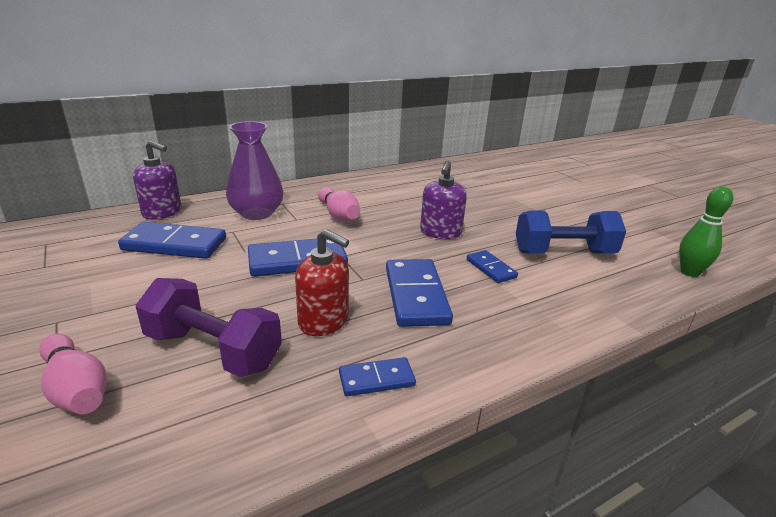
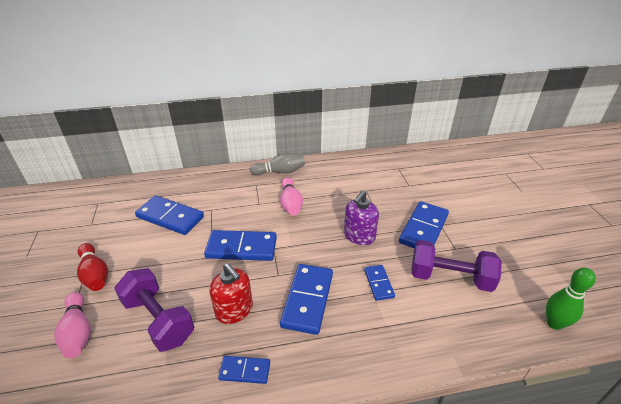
camera: 20 degrees right, 10 degrees up
(77, 318) = (95, 274): none -> red bowling pin
(162, 212) = (173, 183): purple soap dispenser -> none
(257, 213) = (234, 193): purple vase -> none
(307, 190) = (280, 172): none -> grey bowling pin
(507, 218) = (423, 229): none -> blue domino
(563, 253) = (450, 278): blue dumbbell -> purple dumbbell

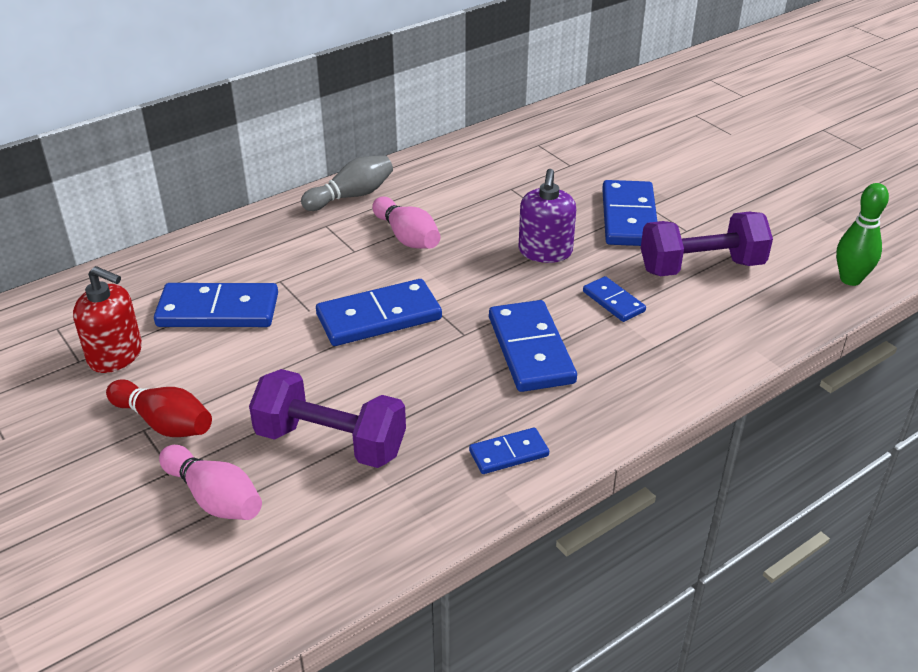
camera: 25 degrees left, 0 degrees up
(234, 310) = (435, 394): red soap dispenser -> red soap dispenser (115, 355)

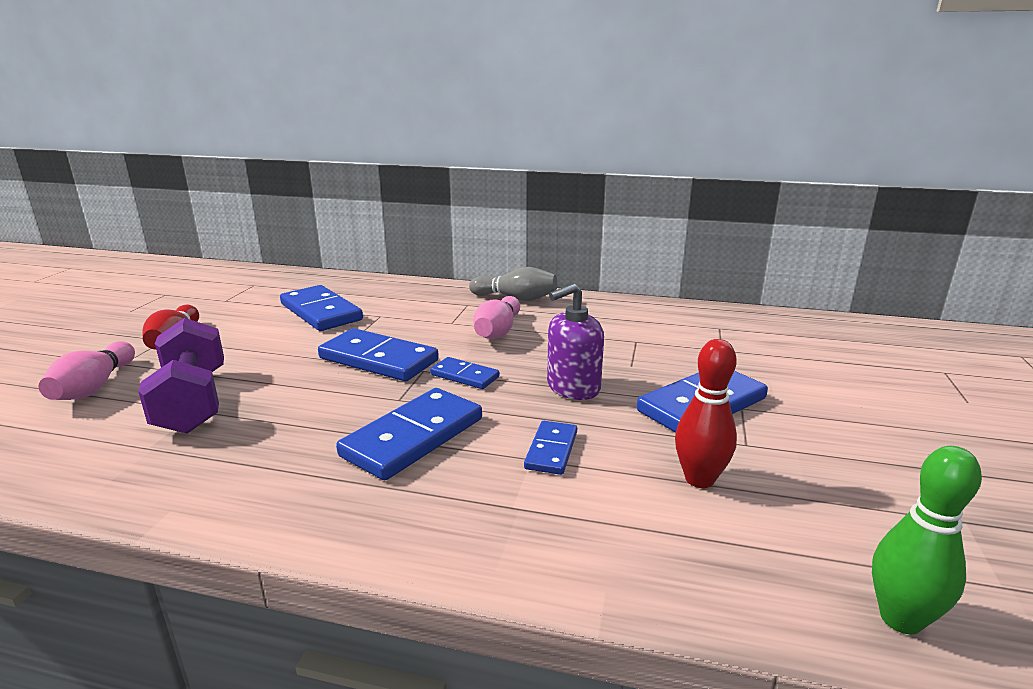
camera: 50 degrees right, 15 degrees down
(115, 355) = (240, 306): red soap dispenser -> none
(509, 453) = (235, 488): blue domino -> blue domino (465, 376)
(701, 267) = (699, 479): purple dumbbell -> red bowling pin

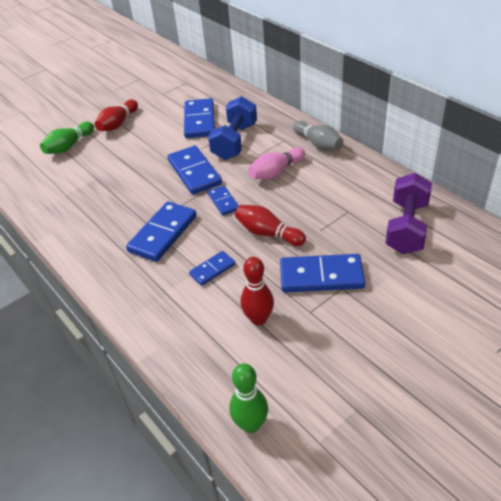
camera: 40 degrees right, 20 degrees up
(94, 387) = (69, 146): pink bowling pin -> green bowling pin
(192, 402) = (97, 171): purple dumbbell -> purple dumbbell (406, 227)
(401, 319) = (235, 141): none -> blue dumbbell
(413, 437) = (163, 234): blue domino -> blue domino turned 45 degrees counterclockwise
(573, 387) = (268, 233): purple soap dispenser -> red bowling pin

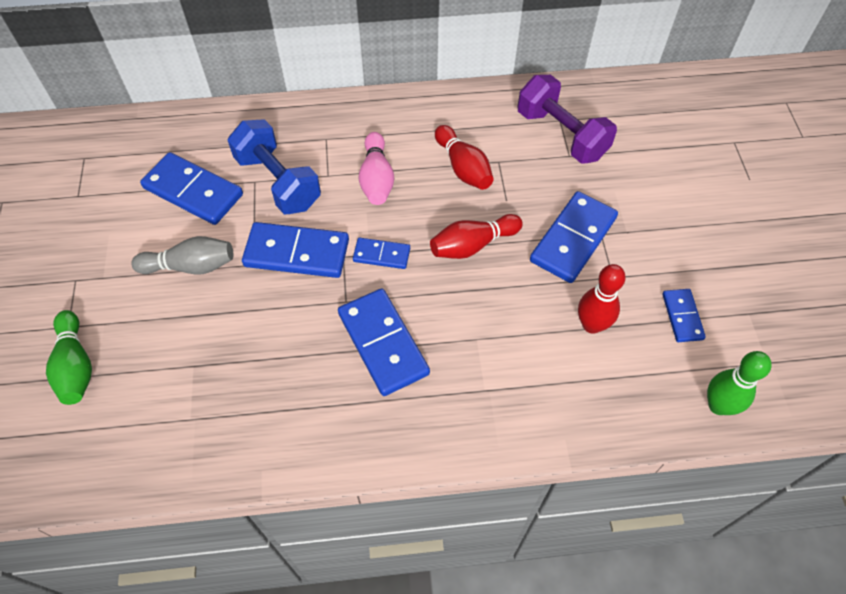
camera: 60 degrees left, 15 degrees up
(118, 124) = (90, 281): red bowling pin -> red bowling pin (463, 167)
(212, 269) = (486, 326): blue domino -> blue domino (682, 316)
(318, 144) = (366, 115): grey bowling pin -> grey bowling pin (190, 266)

